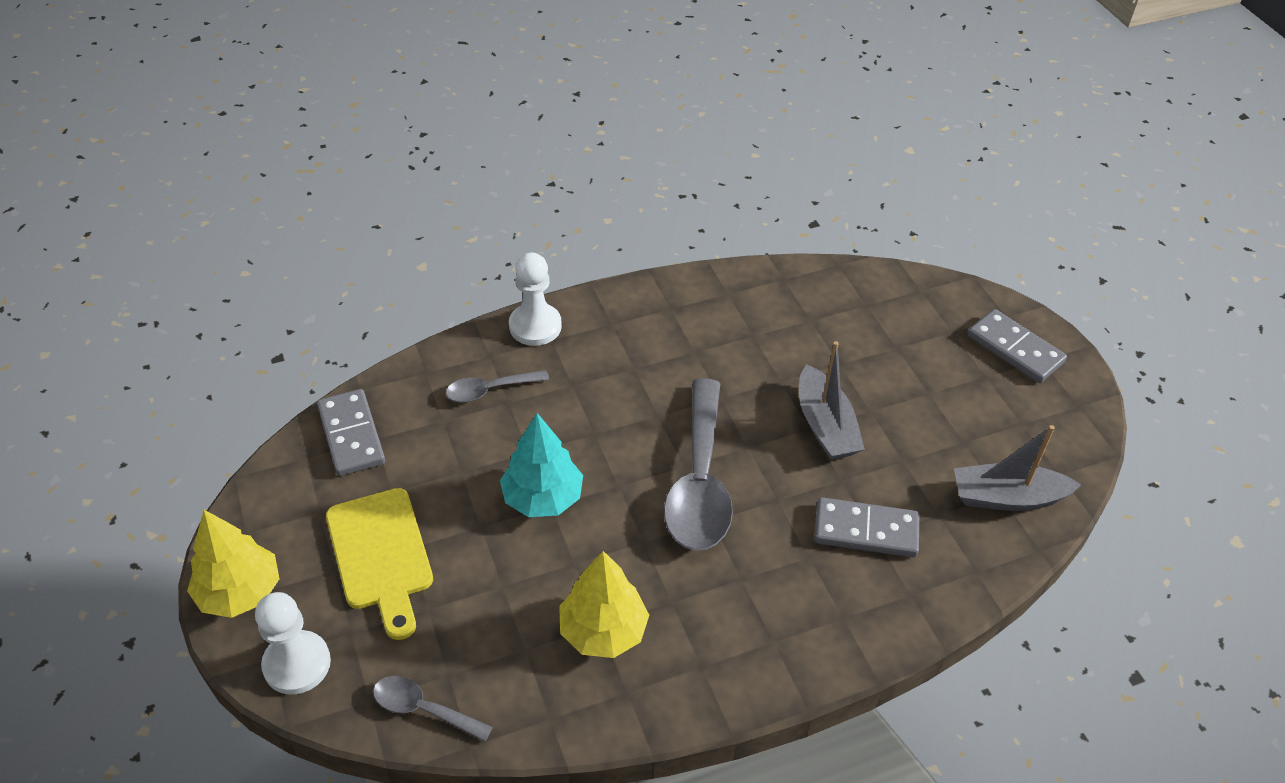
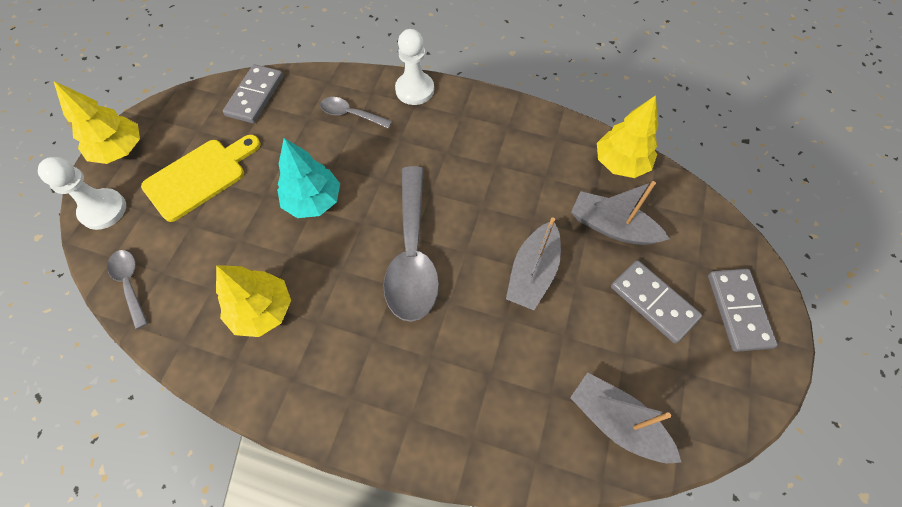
camera: 40 degrees right, 15 degrees up
(381, 555) = (200, 176): yellow cutting board -> yellow cutting board turned 150 degrees counterclockwise
(700, 482) = (412, 255): grey spoon -> grey spoon turned 45 degrees counterclockwise
(808, 283) = (620, 163): none -> yellow tree
(854, 344) = (612, 227): none -> grey boat
(865, 531) = (486, 368): grey domino -> grey domino (653, 302)

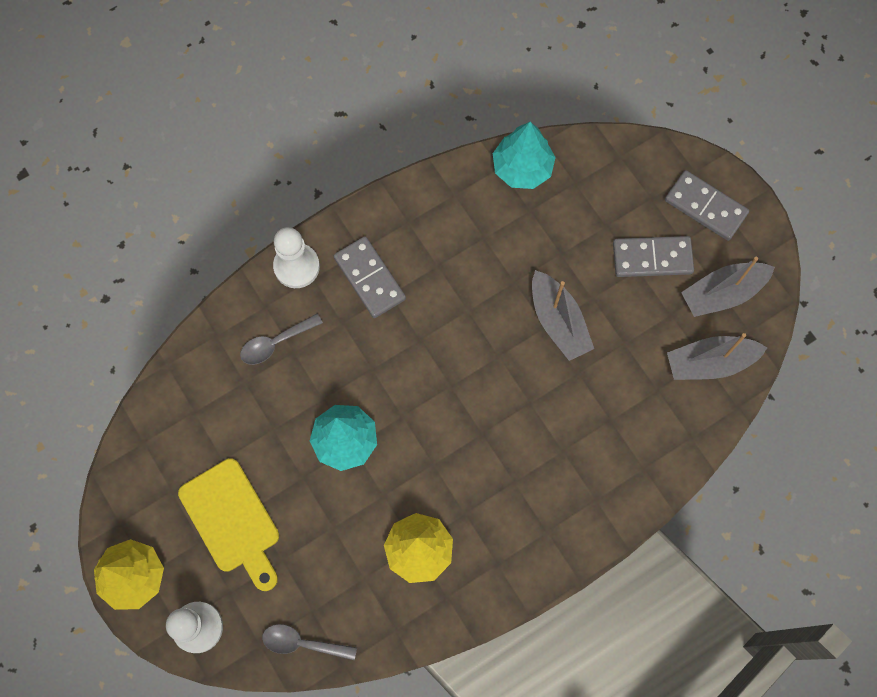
camera: 50 degrees left, 10 degrees up
(200, 176) = (232, 521): yellow cutting board -> yellow cutting board turned 150 degrees clockwise
(255, 96) = (174, 413): grey domino -> grey domino (369, 278)
(412, 255) = (466, 398): grey spoon -> none
(612, 227) = (571, 229): grey boat -> grey boat (722, 293)
(620, 163) = (522, 168): yellow tree -> turquoise tree

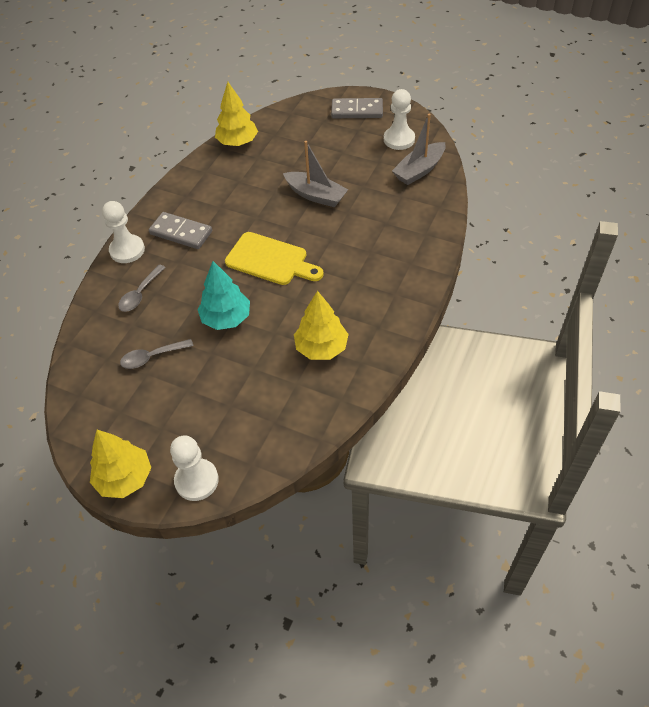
camera: 30 degrees left, 20 degrees down
(232, 521) = (178, 403): yellow cutting board -> yellow cutting board (270, 260)
(302, 643) = (281, 444): grey spoon -> grey spoon (152, 357)
(522, 168) = (237, 142): turquoise tree -> yellow tree
(652, 258) = (346, 144): grey domino -> none
(722, 293) = (399, 139): grey boat -> white pawn

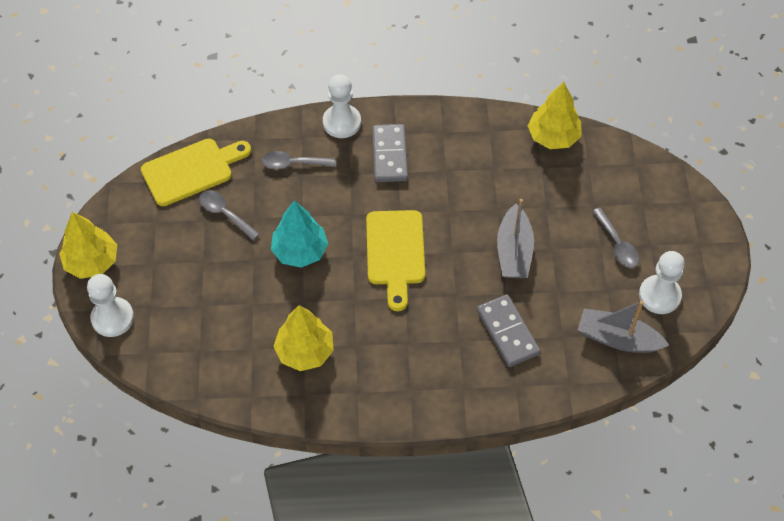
camera: 60 degrees right, 5 degrees up
(89, 366) = (192, 170): none -> yellow cutting board
(346, 144) = (617, 244): none -> grey spoon
(357, 111) = (683, 230): grey domino -> grey domino (507, 332)

